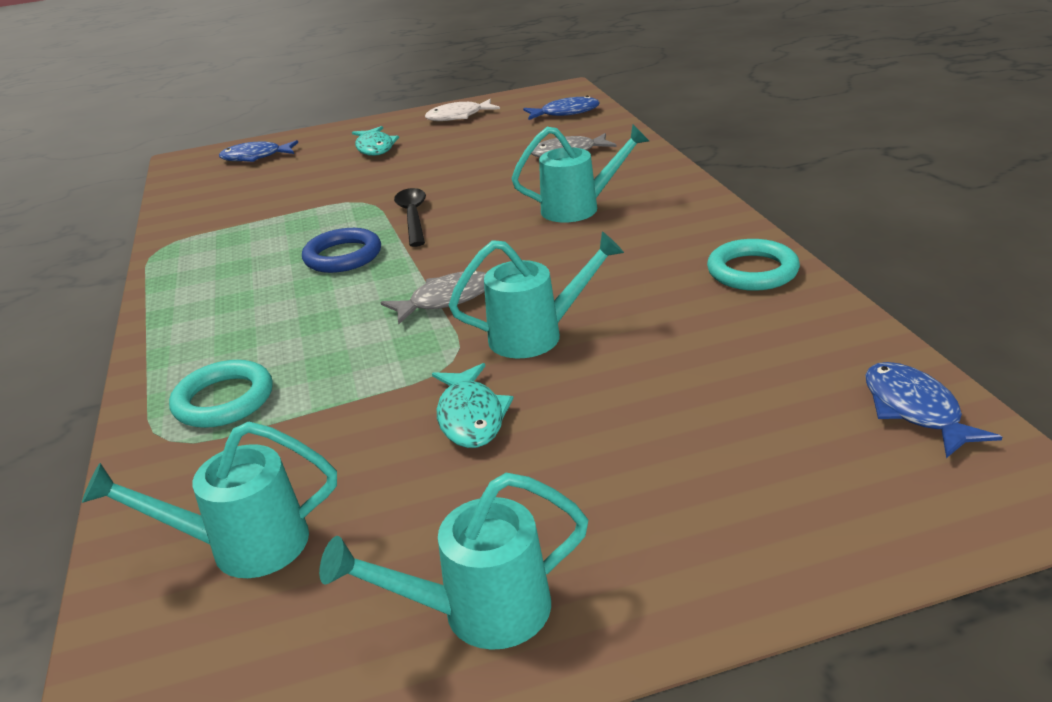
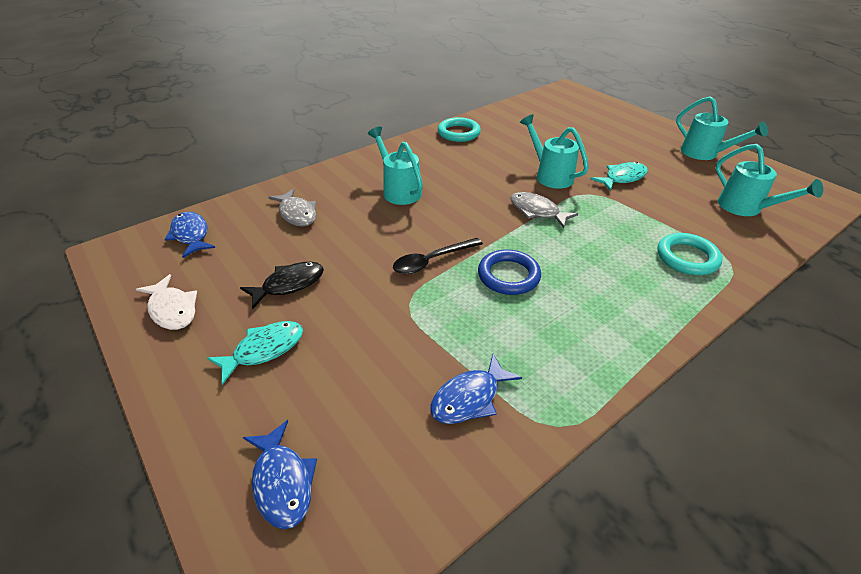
camera: 115 degrees left, 10 degrees up
(446, 153) = (289, 284): none -> black fish
(915, 410) = (541, 102): blue fish -> blue fish (469, 398)

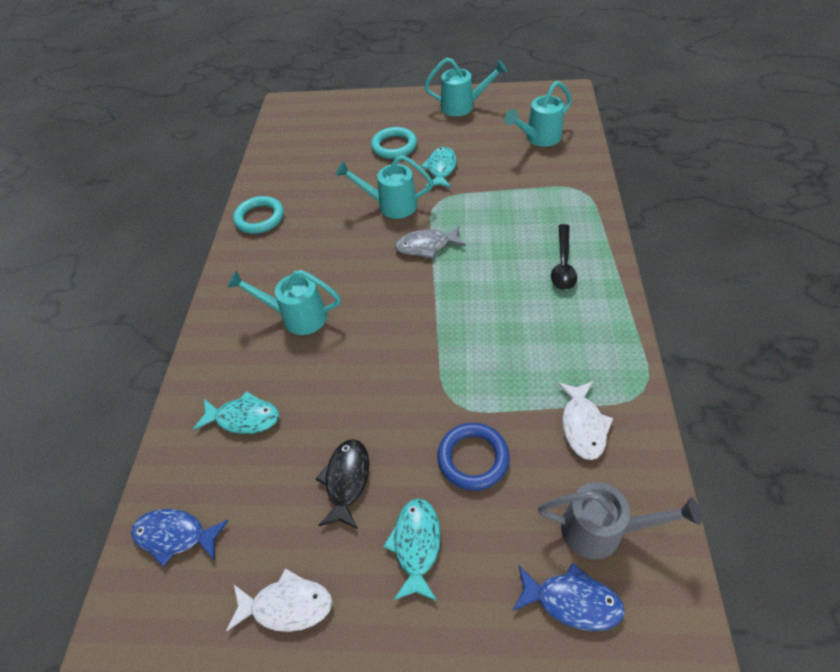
camera: 45 degrees left, 10 degrees up
(297, 214) = (244, 418): grey fish -> turquoise fish
(371, 469) = (601, 530): none -> grey watering can
(432, 261) = (418, 354): black spoon -> black spoon (563, 264)
(469, 398) = (583, 425): blue fish -> white fish
(508, 276) = (482, 317): blue ring -> blue ring (473, 458)
(687, 257) = (557, 206): turquoise ring -> turquoise ring (394, 146)
(745, 208) = (539, 138): turquoise watering can -> turquoise watering can turned 135 degrees clockwise

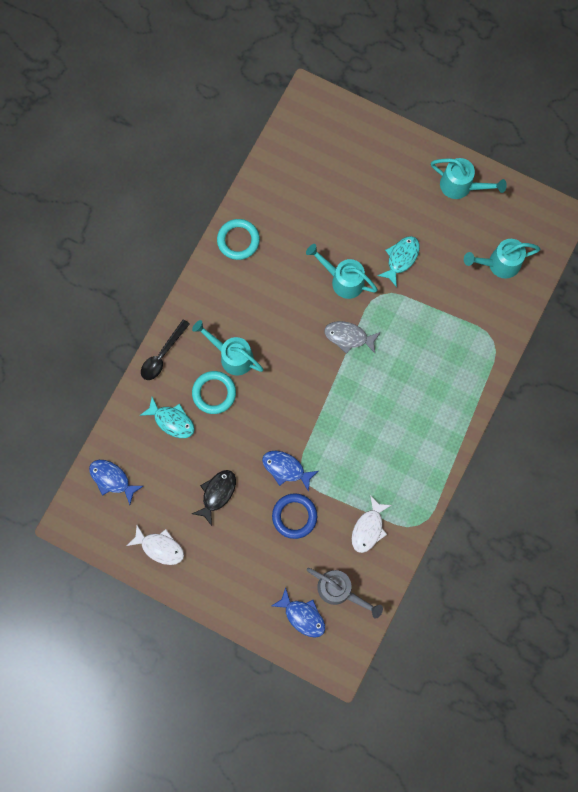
camera: 20 degrees right, 25 degrees up
(394, 146) = (377, 209): turquoise ring -> turquoise ring (214, 393)
(416, 545) = (239, 549): turquoise fish -> none
(428, 405) = (286, 468): none -> blue fish
(563, 264) = (433, 404): black spoon -> black spoon (162, 355)

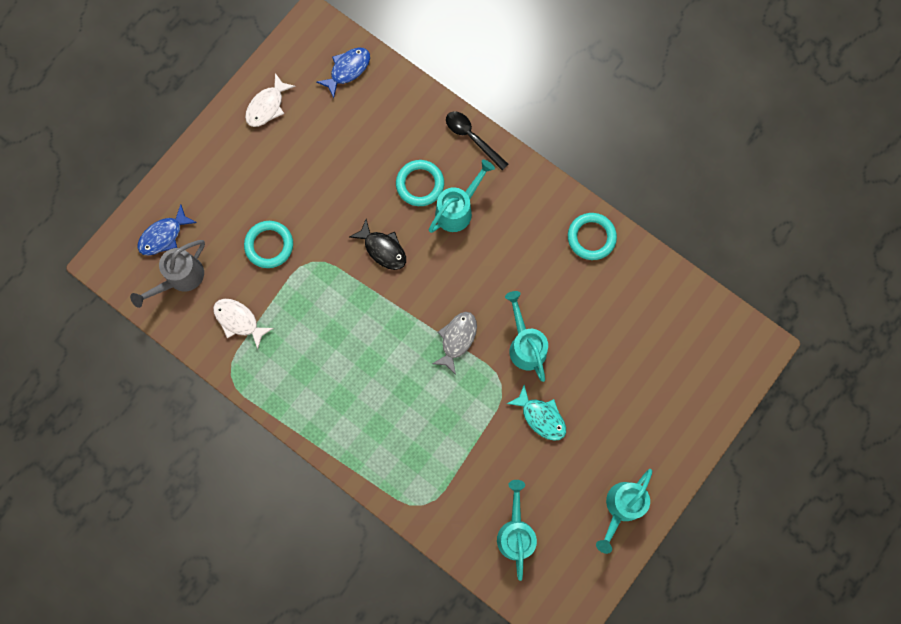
camera: 100 degrees right, 0 degrees up
(172, 421) = (398, 137): turquoise fish -> none
(217, 493) = (310, 171): black fish -> black fish (383, 249)
(286, 468) = (322, 245): blue fish -> none
(294, 516) = (269, 245): blue ring -> turquoise ring
(343, 280) = (525, 345): turquoise watering can -> turquoise watering can turned 60 degrees counterclockwise

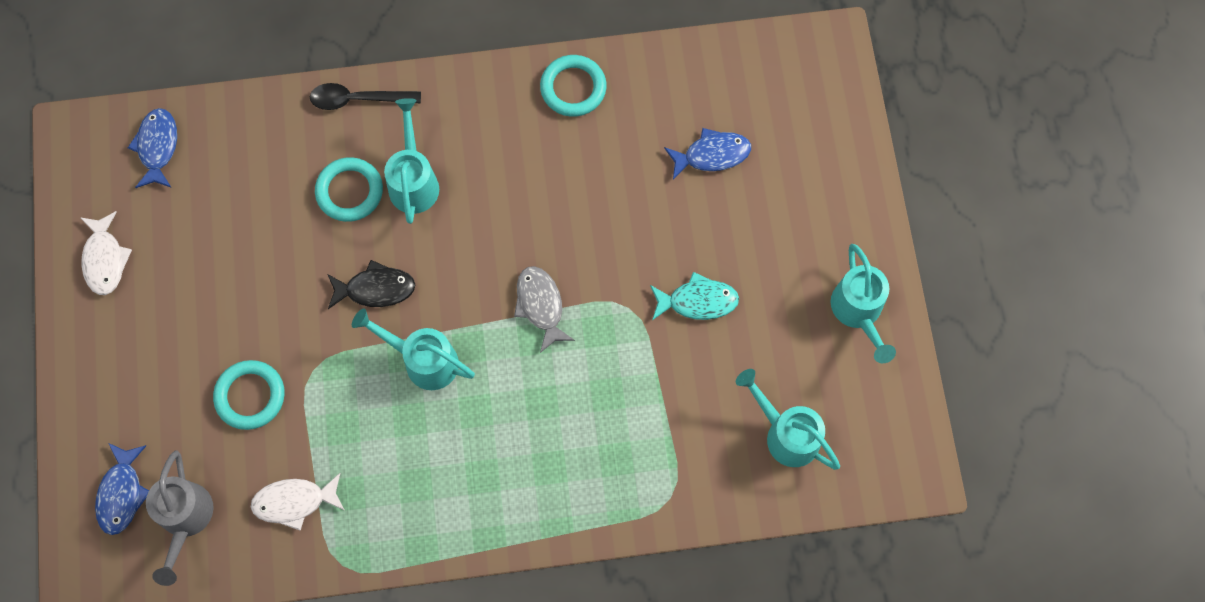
camera: 45 degrees left, 5 degrees down
(525, 345) = (613, 248): turquoise watering can -> turquoise watering can (424, 360)
(629, 345) = (712, 155): none -> blue fish

